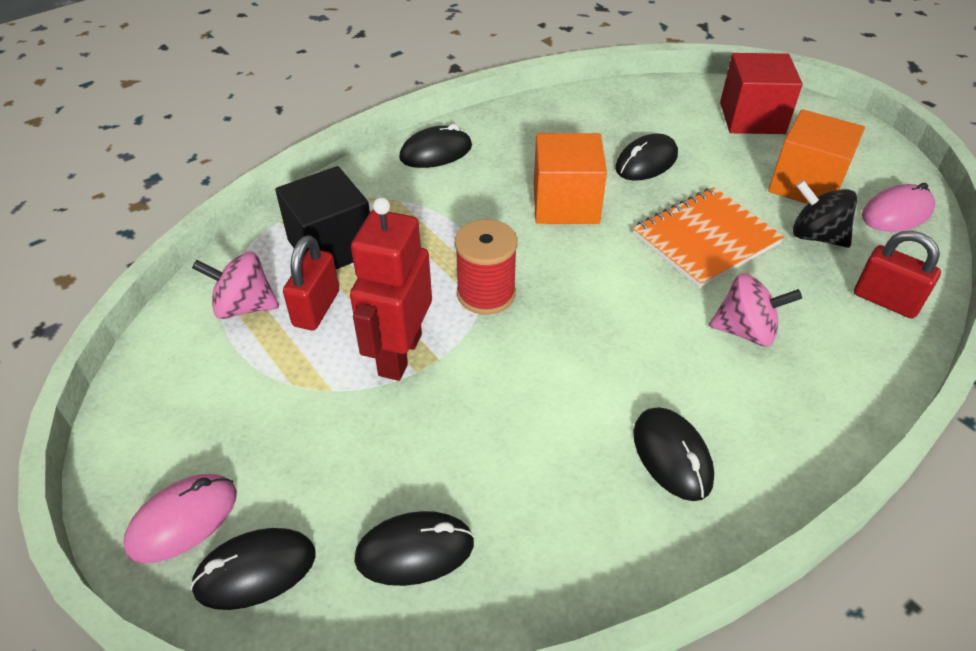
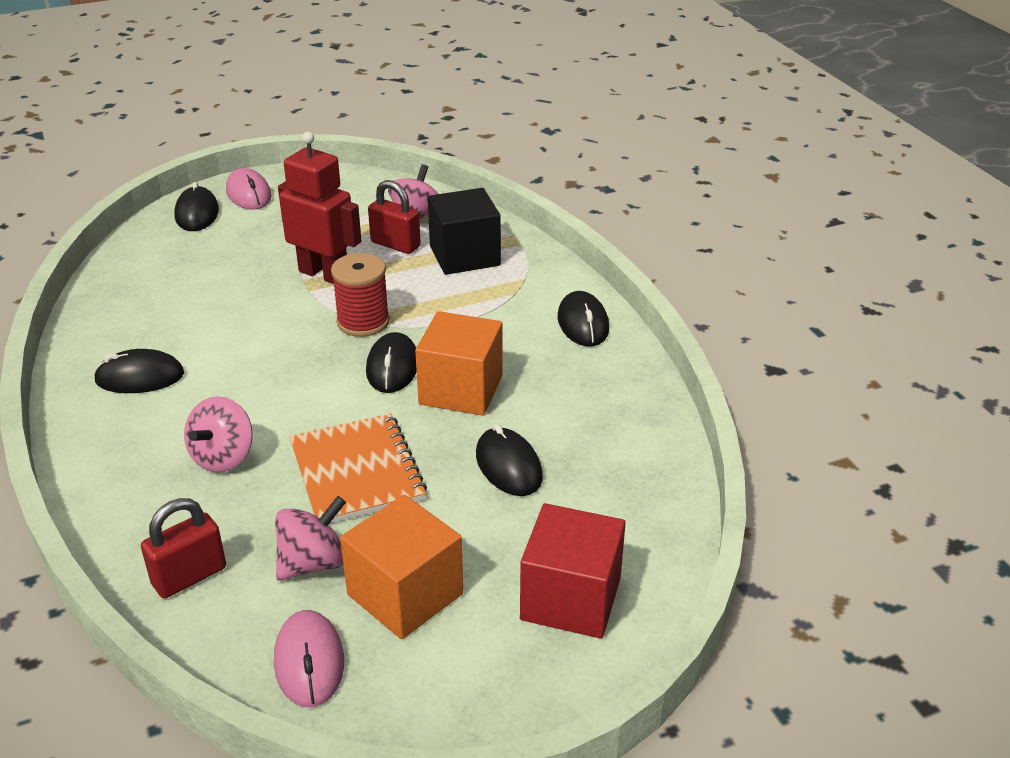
camera: 105 degrees right, 10 degrees down
(415, 551) = (163, 263): black mouse -> black mouse (392, 367)
(816, 236) = (313, 563): black spinning top -> pink spinning top

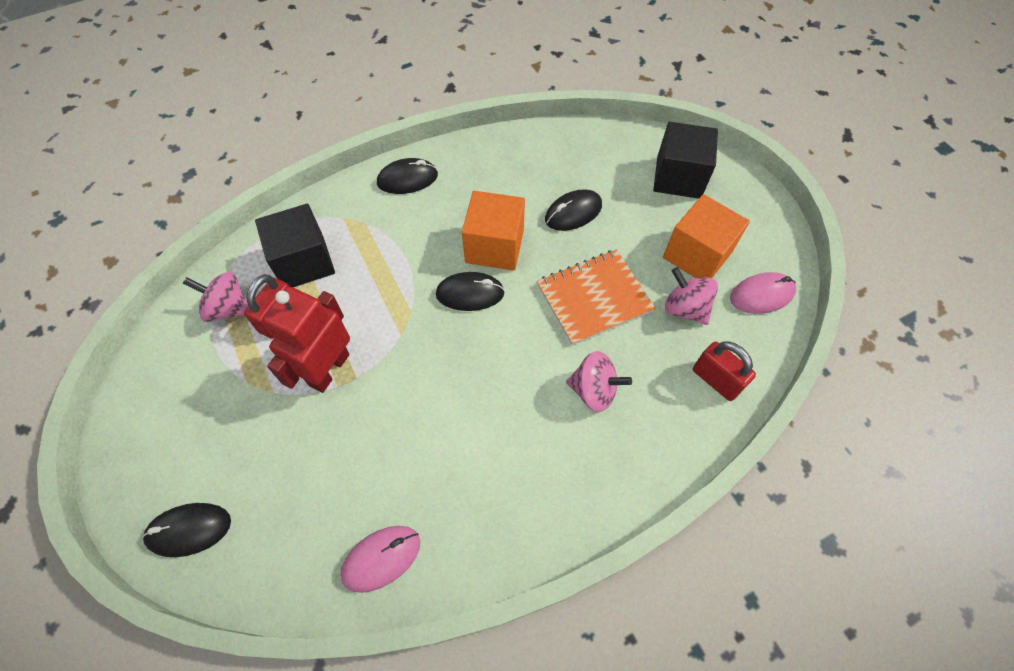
camera: 95 degrees left, 25 degrees up
(140, 377) = (499, 491): black mouse -> none
(249, 194) = (150, 482): pink mouse -> pink mouse (381, 558)
(363, 322) = (407, 324): red spool -> none
(571, 598) = (678, 177): red cube -> black cube

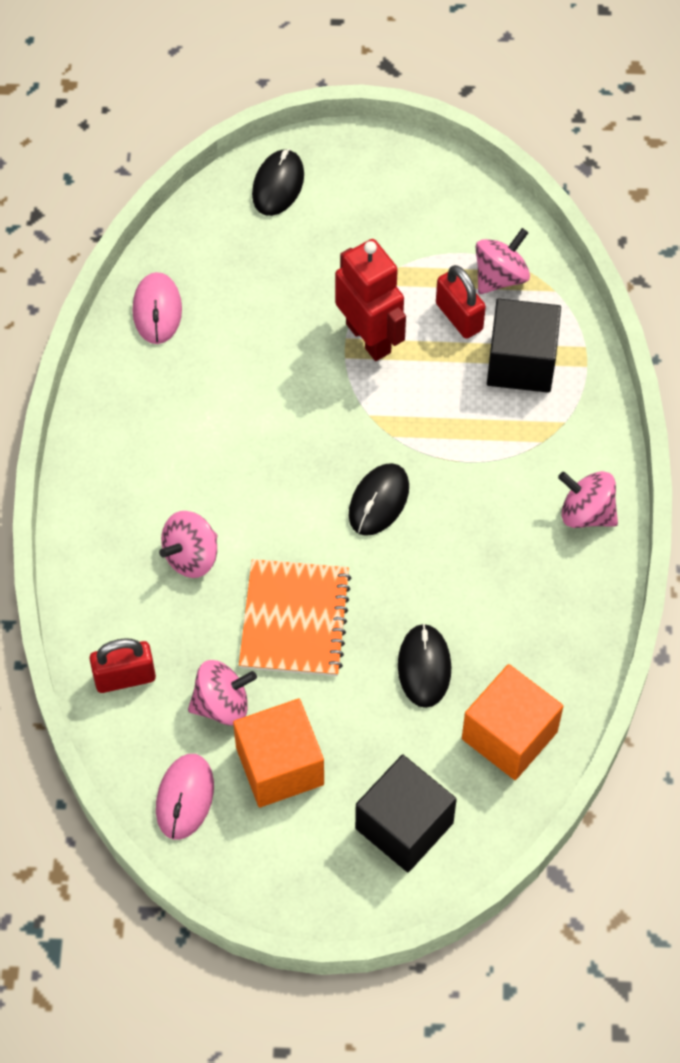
camera: 120 degrees right, 0 degrees up
(407, 179) = (586, 513): black mouse -> pink spinning top
(494, 246) = (427, 557): orange cube -> orange cube (509, 735)

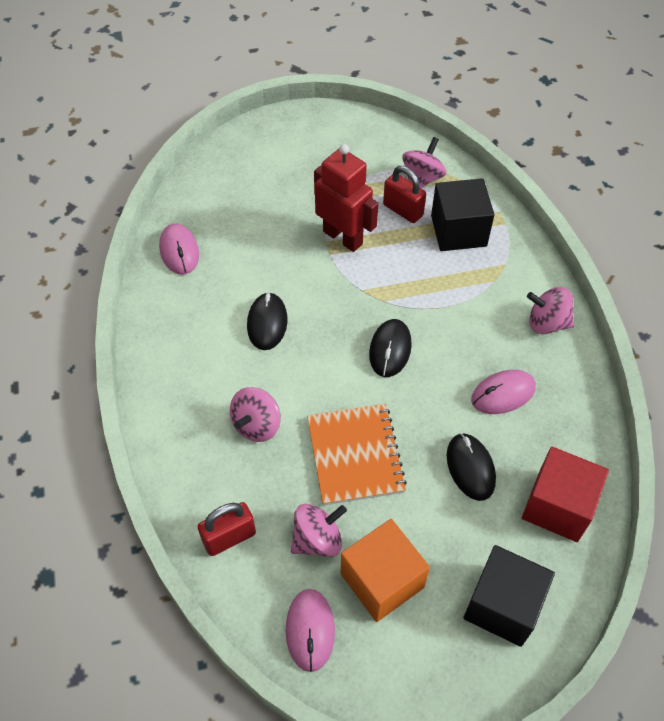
camera: 15 degrees left, 5 degrees down
(278, 185) = (244, 152): black mouse -> black mouse (267, 323)
(496, 589) = (503, 394): none -> pink mouse
(509, 735) = (558, 506): orange cube -> red cube

